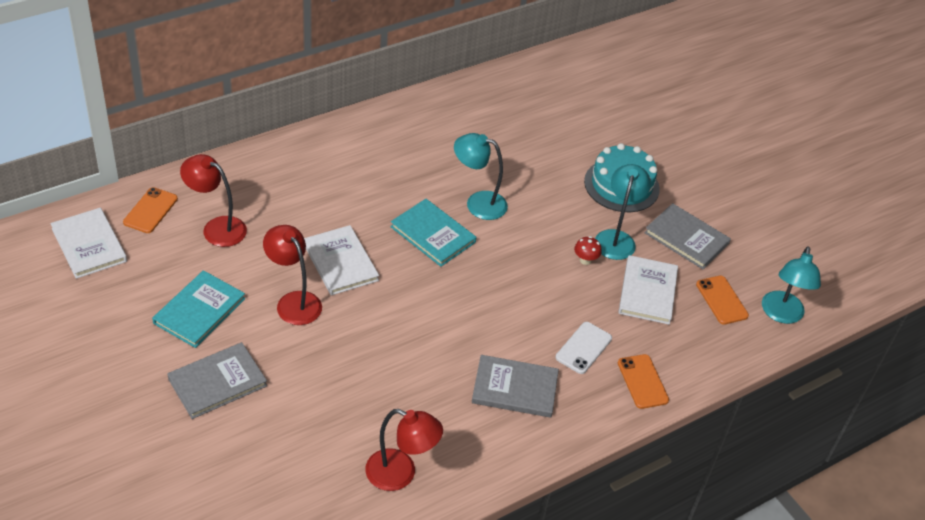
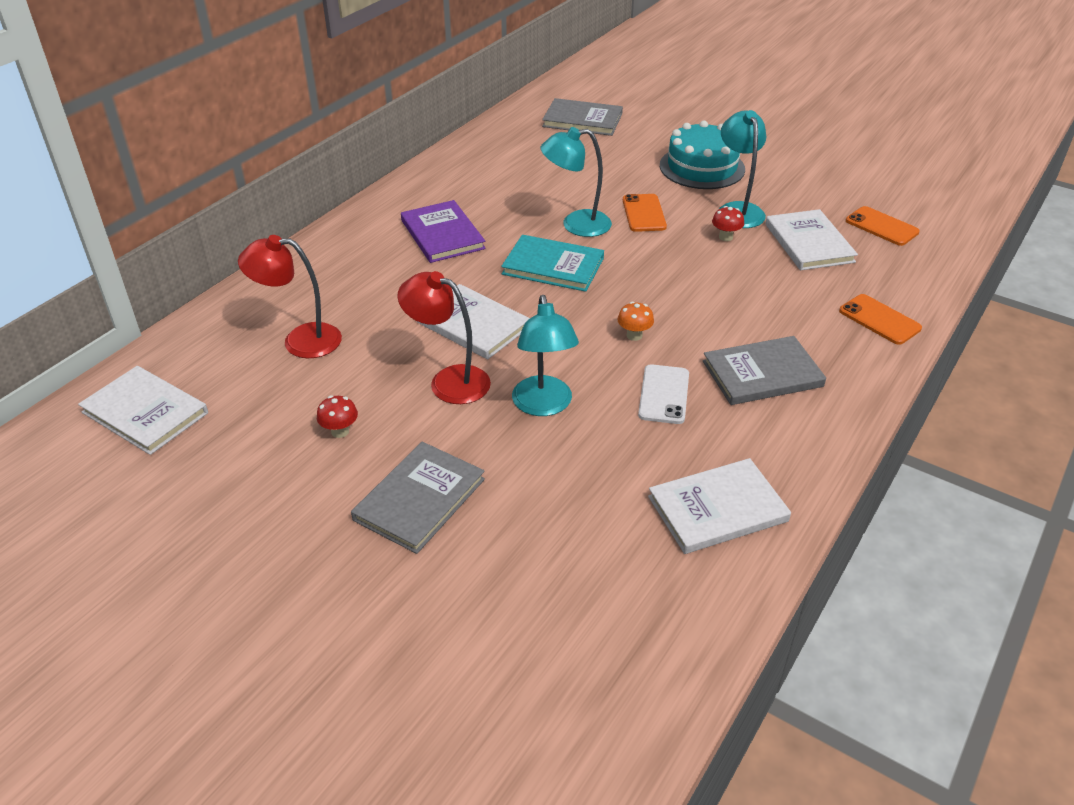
camera: 20 degrees left, 5 degrees down
(150, 210) = (204, 351): orange phone -> orange phone (644, 213)
(199, 311) = (340, 431): turquoise book -> red mushroom
(372, 173) = (442, 234): none -> purple book
(400, 474) = (717, 509): red lamp -> white book
(447, 318) = (634, 335): none -> orange mushroom
(583, 348) = (795, 311): white phone -> white phone (664, 394)
(686, 238) = (801, 189): grey book -> grey book (582, 120)
(781, 314) = (944, 220): turquoise lamp -> turquoise lamp (544, 406)

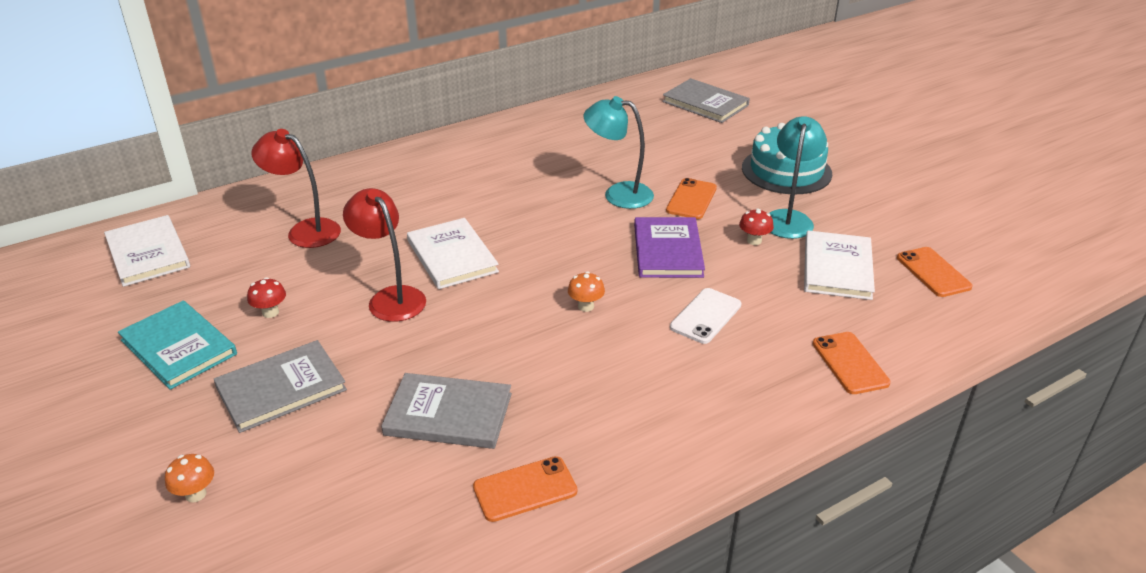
camera: 25 degrees right, 5 degrees down
(427, 624) = (195, 494): none -> orange mushroom
(442, 234) = (493, 174): purple book -> purple book (667, 250)
(544, 406) = (451, 343): turquoise lamp -> none
(553, 266) = (565, 225): turquoise book -> turquoise book (179, 347)
(664, 394) = (567, 367): white phone -> white phone (706, 316)
(717, 509) = (525, 489): white book -> orange phone
(762, 374) = (679, 378): grey book -> grey book (448, 414)

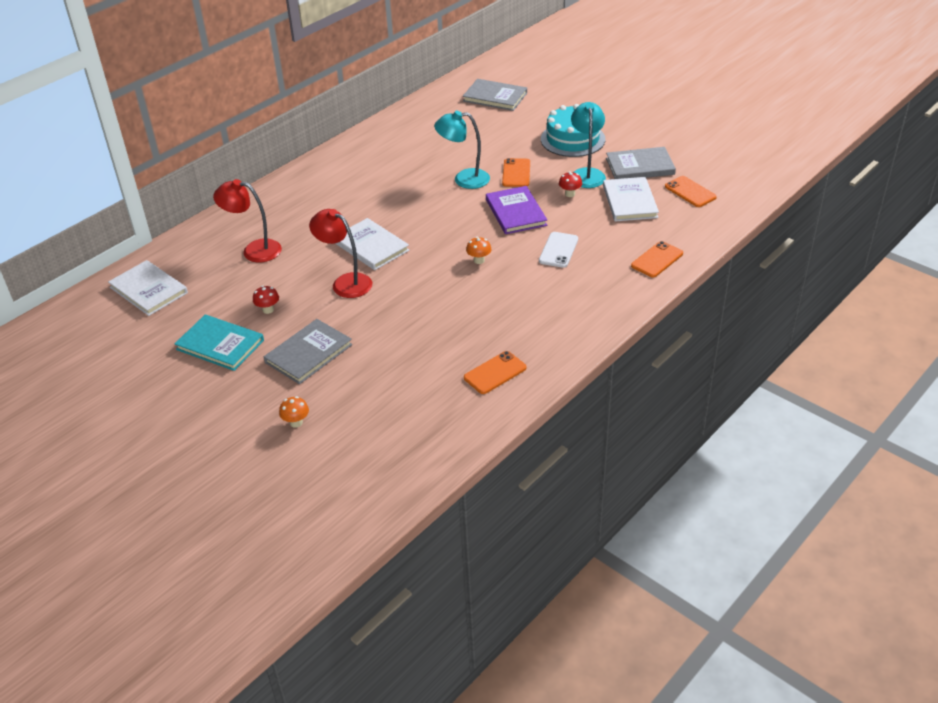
camera: 15 degrees left, 5 degrees up
(448, 414) = (426, 344): grey book -> grey book (640, 166)
(850, 363) = (657, 260): orange phone -> orange phone turned 75 degrees clockwise

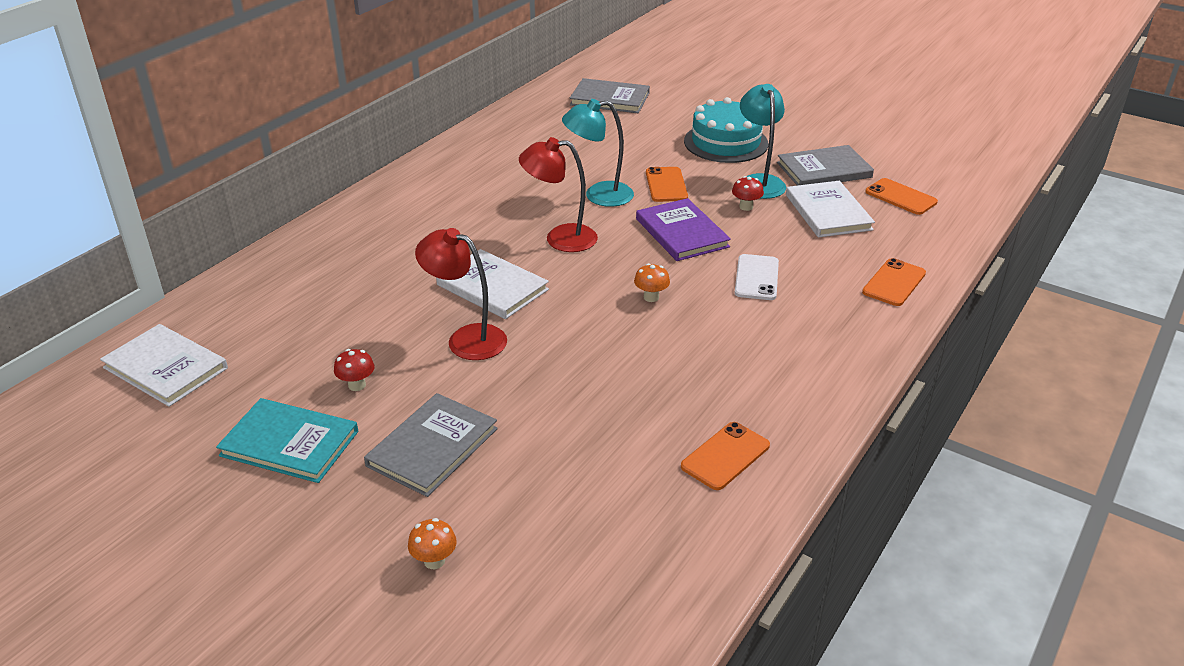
camera: 10 degrees left, 5 degrees down
(254, 250) = (321, 302): red lamp -> red lamp (560, 238)

